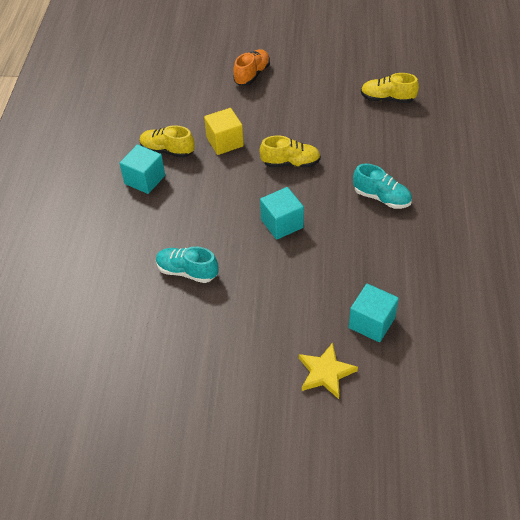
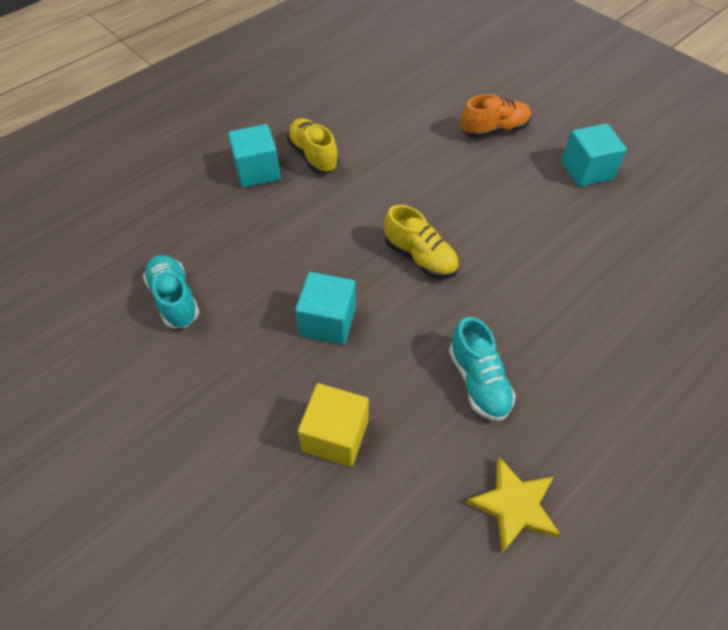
camera: 40 degrees right, 5 degrees up
(225, 142) = (379, 184): yellow cube -> yellow cube (335, 435)
(325, 373) = (152, 554): yellow star -> yellow star (514, 506)
(371, 323) = (277, 539): turquoise cube -> turquoise cube (586, 170)
(387, 99) = (628, 259): yellow shoe -> none

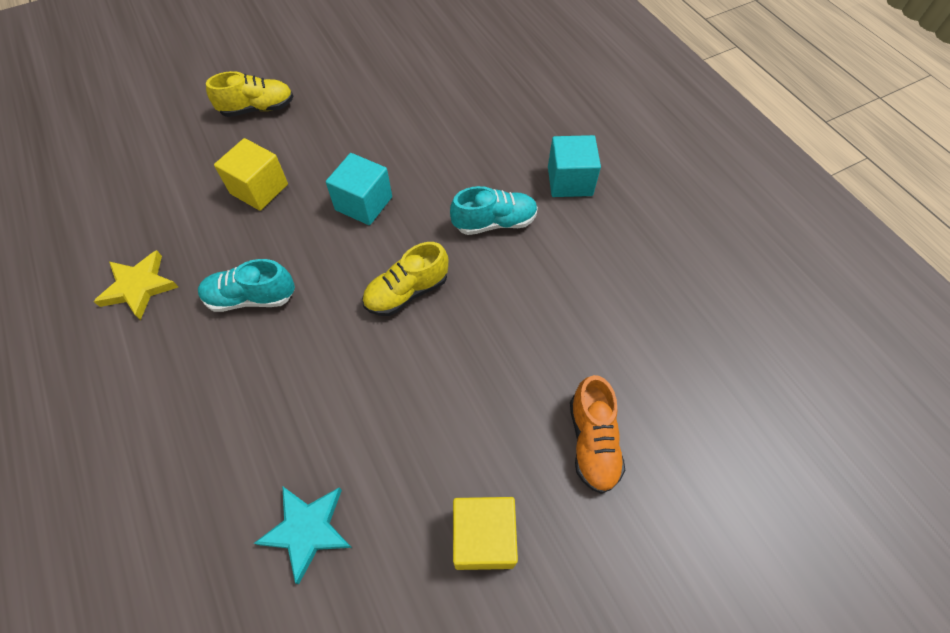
camera: 105 degrees right, 5 degrees up
(174, 299) = (429, 111): turquoise shoe -> turquoise shoe (494, 222)
(313, 155) = (583, 231): yellow shoe -> yellow shoe (258, 109)
(586, 170) = (483, 538): turquoise cube -> yellow cube
(642, 263) = (307, 529): none -> turquoise star

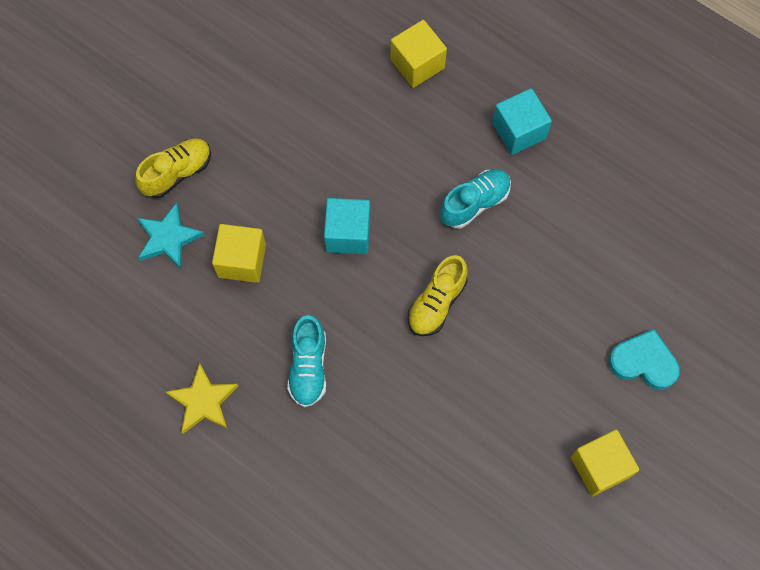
camera: 25 degrees left, 10 degrees up
(251, 298) = (308, 367): turquoise shoe -> turquoise shoe turned 60 degrees counterclockwise
(307, 529) = (473, 520): turquoise star -> turquoise star (168, 238)
(506, 103) = (417, 64): none -> yellow cube
(592, 442) = (643, 362): orange shoe -> turquoise heart

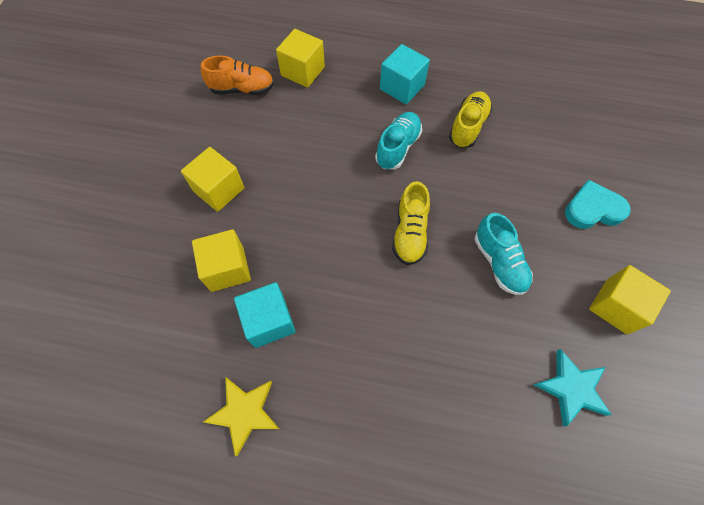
camera: 25 degrees left, 5 degrees down
(168, 238) = (151, 277): turquoise star -> turquoise star (571, 388)
(177, 173) = (139, 220): yellow shoe -> yellow shoe (468, 127)
(267, 172) = (219, 189): none -> yellow cube
(308, 367) = (329, 334): turquoise shoe -> turquoise shoe (499, 262)
(340, 60) = (242, 89): none -> orange shoe
(348, 234) = (309, 210): turquoise cube -> turquoise cube (269, 321)

